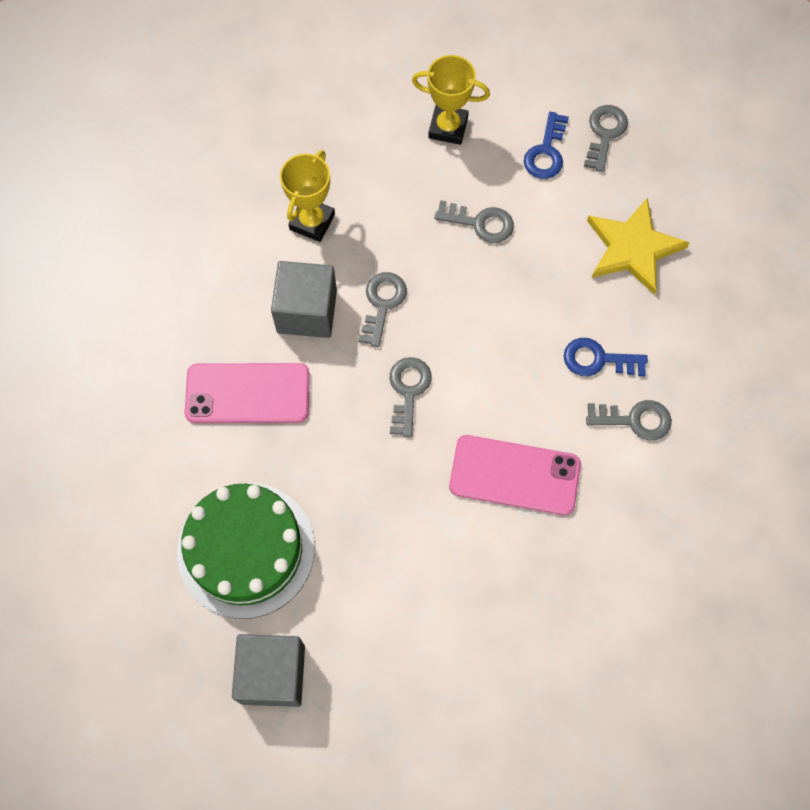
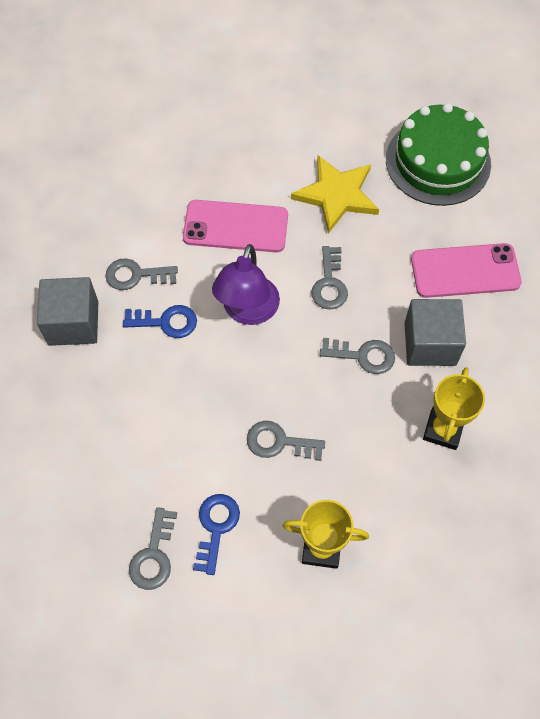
camera: 175 degrees right, 5 degrees down
(272, 674) = (400, 91): grey cube -> grey cube (73, 323)
(382, 304) = (363, 355): grey key -> grey key turned 90 degrees counterclockwise
(505, 364) = (247, 311): none -> purple lamp
(633, 248) = (130, 428): yellow star -> yellow star (336, 195)

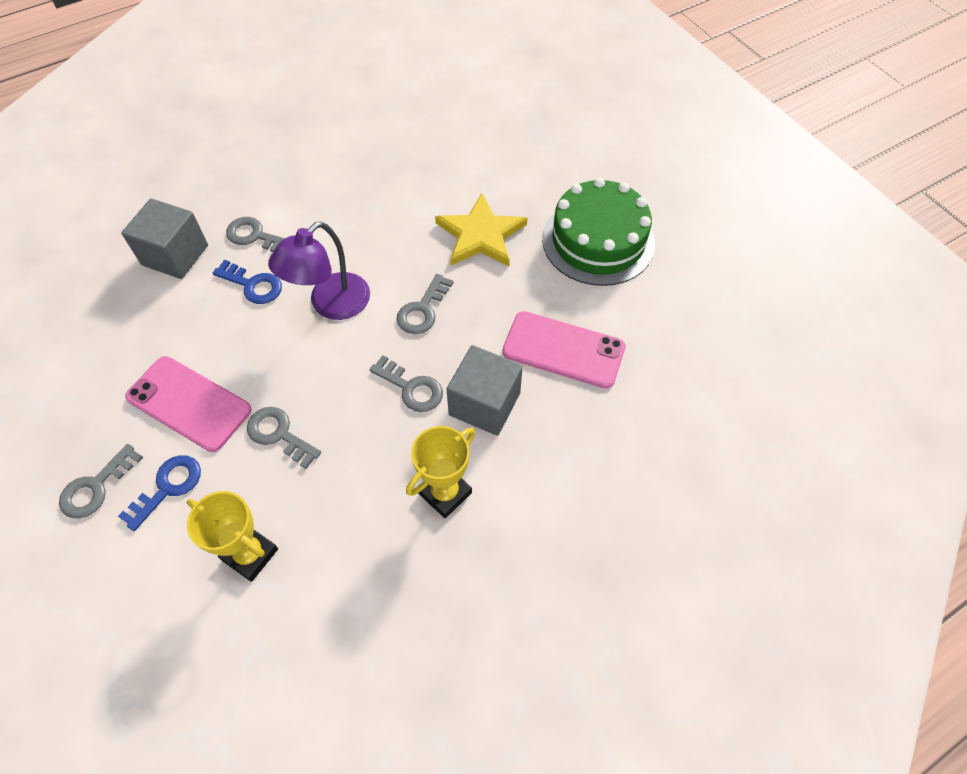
camera: 25 degrees right, 5 degrees down
(235, 226) = (370, 228): pink phone -> pink phone (189, 403)

